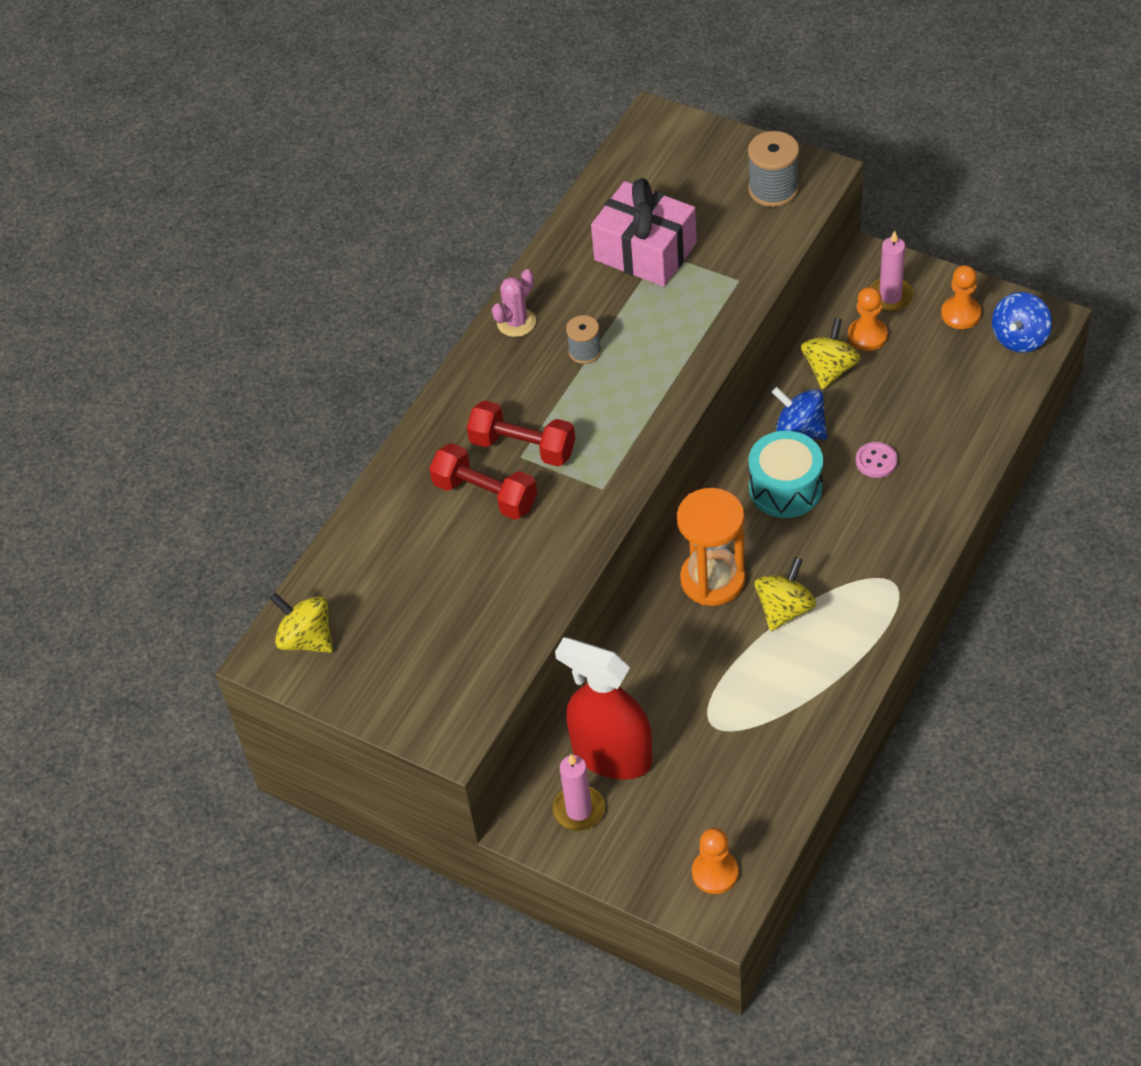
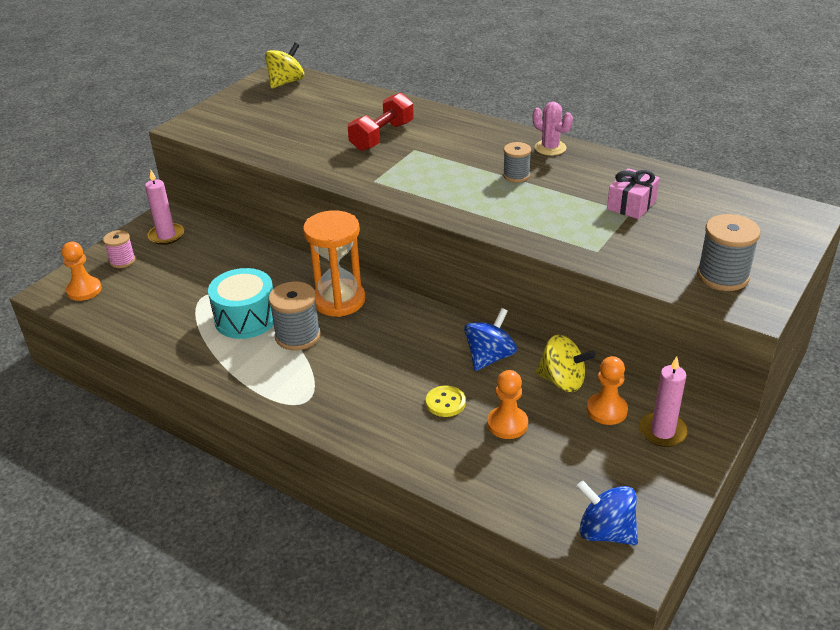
camera: 90 degrees right, 15 degrees down
(523, 447) = (423, 150): red dumbbell -> none
(611, 755) = (202, 250): red spray bottle -> none
(644, 847) = (122, 261): none -> pink spool
(645, 252) = (631, 205): pink gift -> pink gift, size x0.58
(784, 609) = (297, 336): yellow spinning top -> grey spool
(785, 488) = (424, 344): turquoise drum -> turquoise drum (246, 318)
(876, 461) = (445, 402): pink button -> yellow button
(961, 314) = (640, 485): orange pawn -> orange pawn (507, 424)

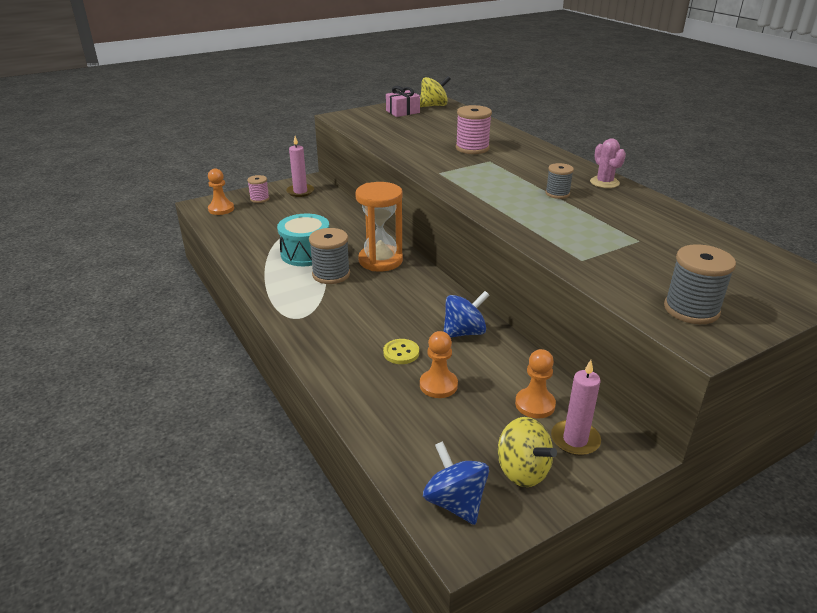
camera: 25 degrees right, 5 degrees down
(382, 136) = (472, 148): red dumbbell -> pink spool
(562, 381) = (512, 369): yellow spinning top -> yellow spinning top (522, 470)
(631, 205) = (644, 236): pink gift -> pink gift (402, 112)

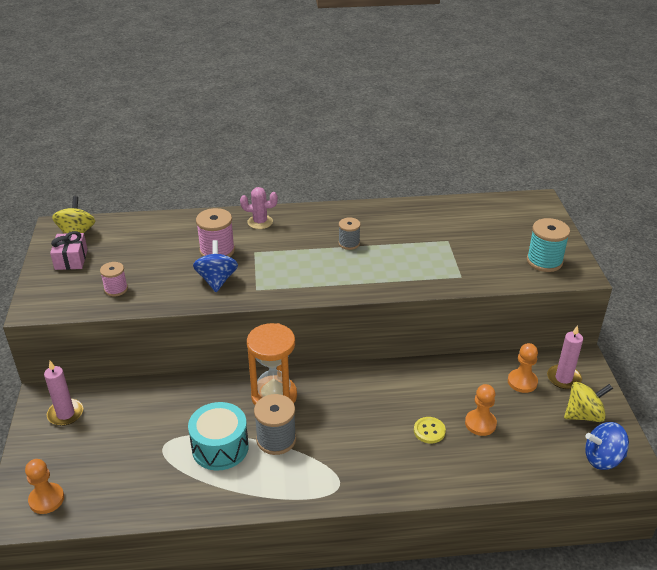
camera: 65 degrees left, 5 degrees up
(259, 199) = (51, 455): pink spool -> pink spool (116, 289)
(464, 332) = (420, 384): blue spinning top -> blue spinning top (217, 280)
(604, 182) = (346, 213): pink cactus -> pink cactus (260, 222)
(691, 310) = (544, 261): grey spool -> turquoise spool

